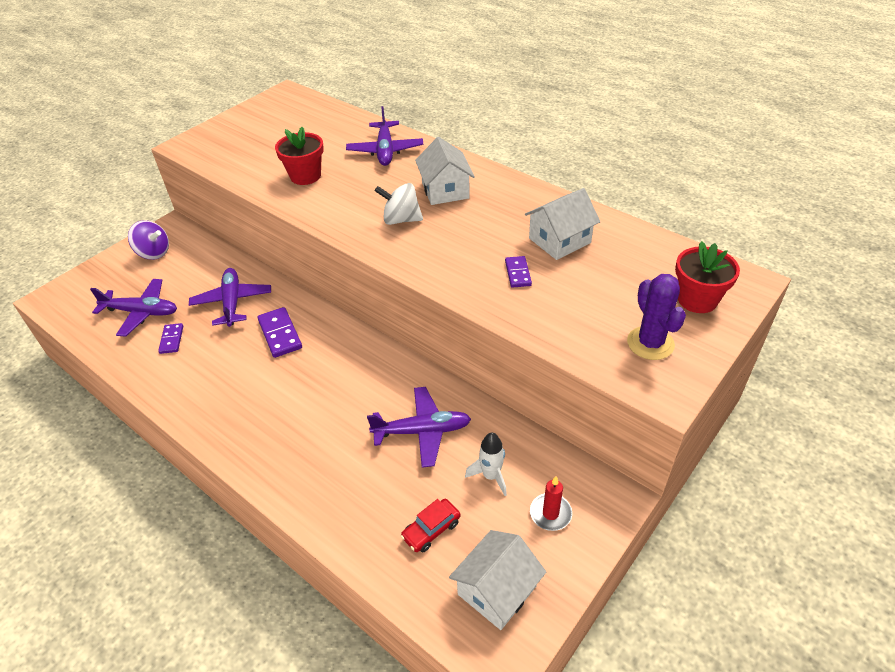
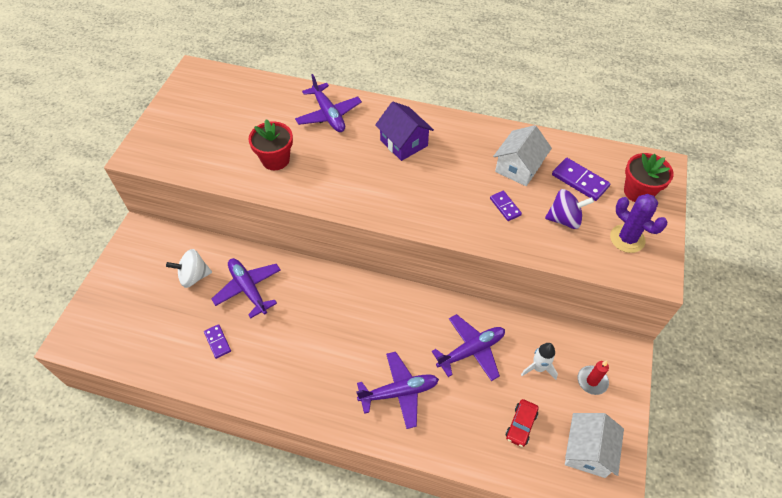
camera: 25 degrees left, 10 degrees up
(141, 312) = (171, 325): purple plane -> purple plane (399, 392)
(154, 253) = (141, 262): purple spinning top -> purple spinning top (564, 219)
(280, 334) = (309, 305): purple domino -> purple domino (580, 181)
(401, 220) = (386, 182): white spinning top -> white spinning top (194, 276)
(445, 190) = (404, 143): white house -> purple house

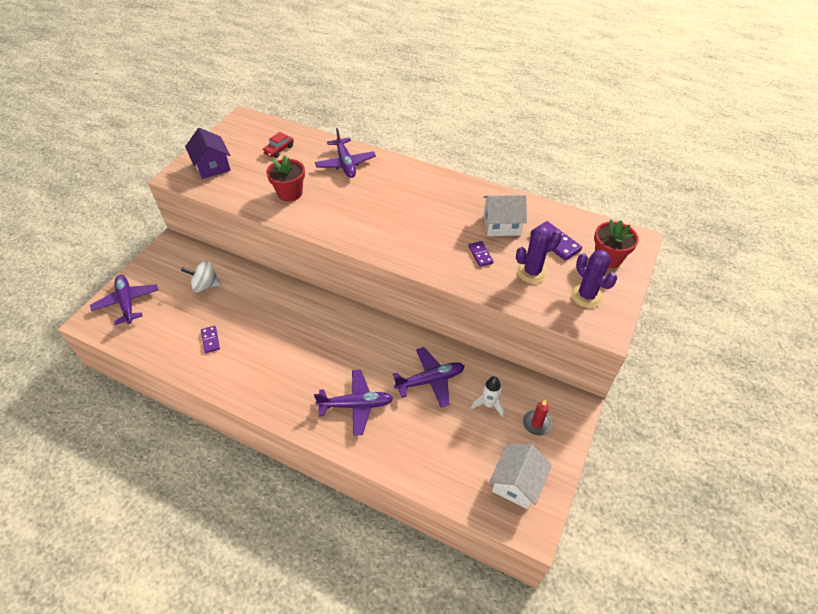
camera: 10 degrees right, 5 degrees down
(248, 289) = (248, 302): purple plane -> purple plane (127, 302)
(404, 143) = (404, 193): purple house -> purple house (212, 166)
(518, 167) = (501, 225): white house -> white house turned 45 degrees clockwise
(521, 425) = (460, 450): red car -> red car (279, 150)
(564, 219) = (532, 272): purple spinning top -> purple cactus

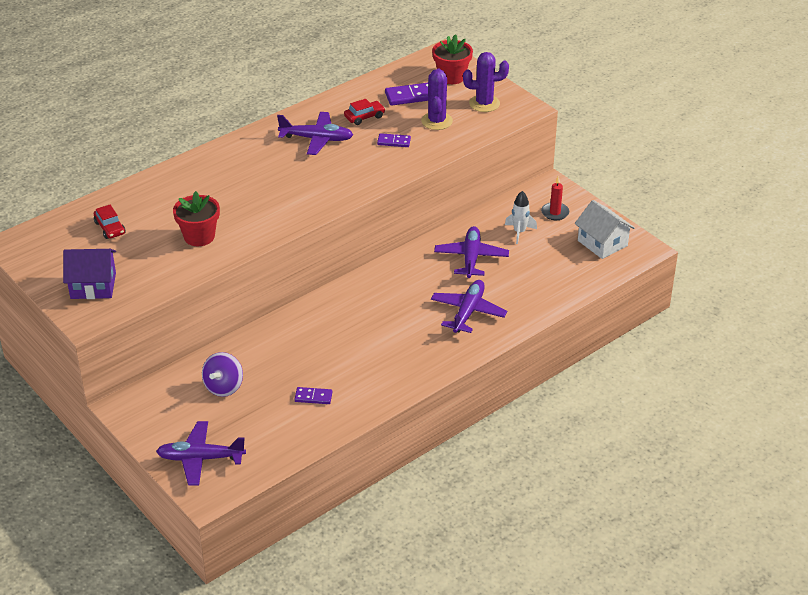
camera: 65 degrees left, 10 degrees down
(205, 285) = (224, 387): white spinning top -> purple spinning top
(345, 163) = (183, 186): purple plane -> purple plane (316, 139)
(501, 225) = (364, 117): white house -> red car

